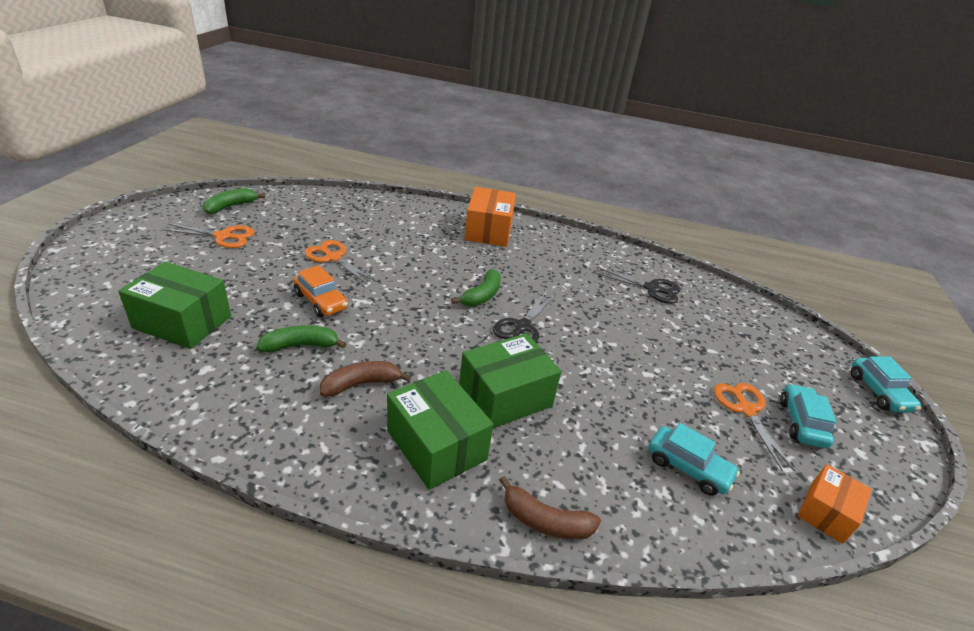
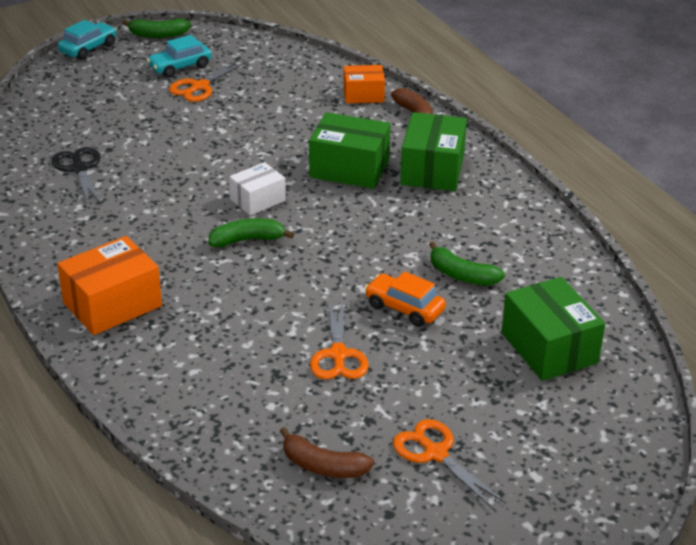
camera: 130 degrees left, 0 degrees up
(231, 206) = (384, 515): green banana -> green banana (158, 35)
(321, 301) = (404, 308): orange car -> orange car turned 60 degrees counterclockwise
(361, 384) = (442, 225): brown banana -> brown banana (323, 466)
(522, 327) = (257, 200): black scissors -> white box
(687, 467) = (296, 90): turquoise car -> none
(826, 512) = (258, 47): orange box -> orange box (363, 95)

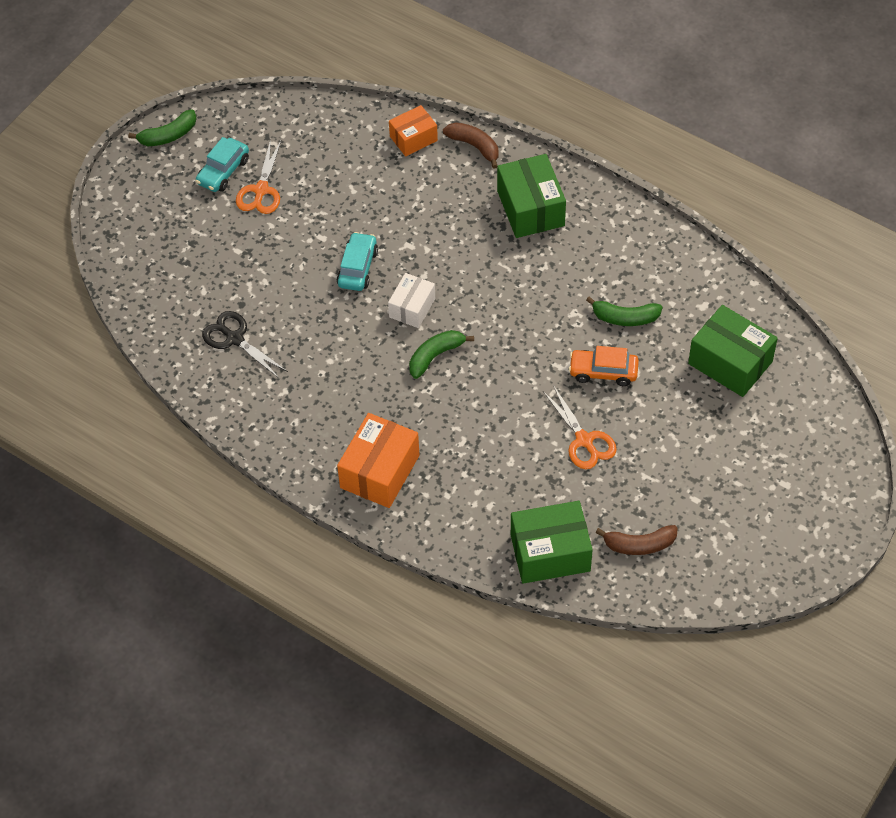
camera: 25 degrees left, 20 degrees up
(88, 48) = (117, 183): turquoise car -> turquoise car (357, 268)
(349, 168) = (462, 237): green box -> green box (550, 553)
(435, 453) = (708, 497): orange scissors -> none

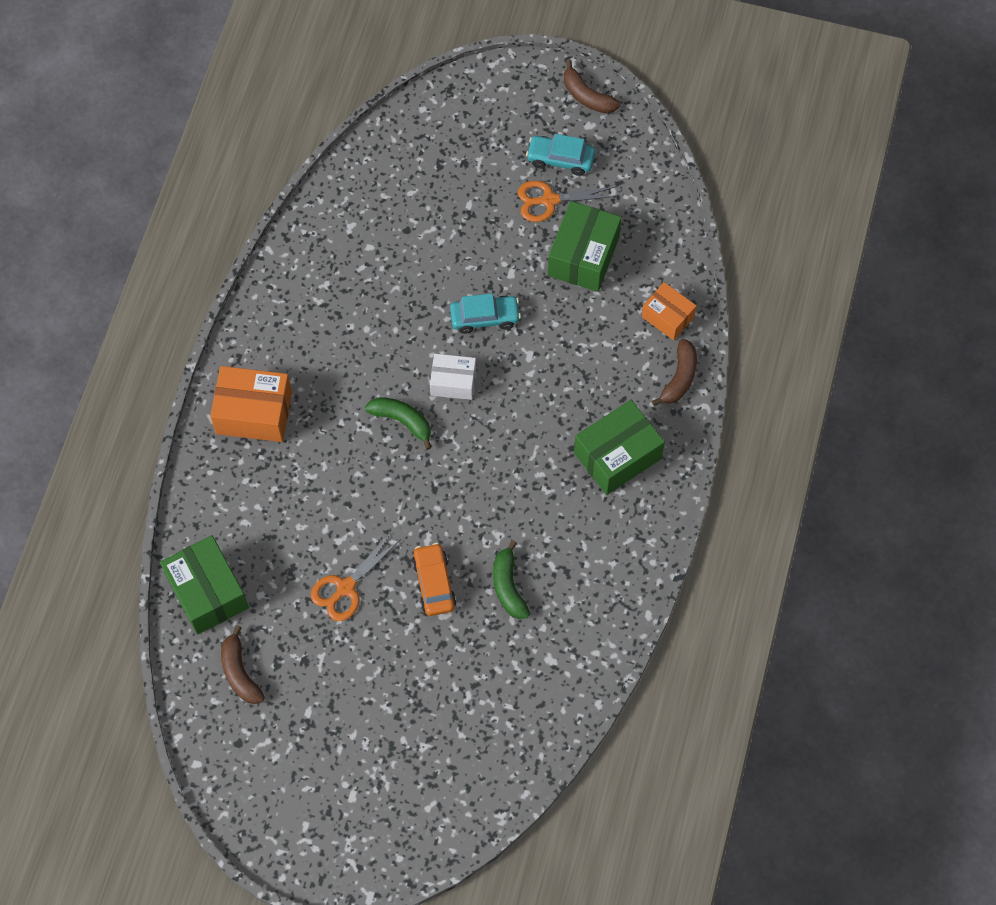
camera: 70 degrees right, 10 degrees up
(168, 135) = (587, 96): green banana -> brown banana
(234, 339) = (364, 238): black scissors -> none
(730, 362) = (486, 705): green box -> green box (583, 256)

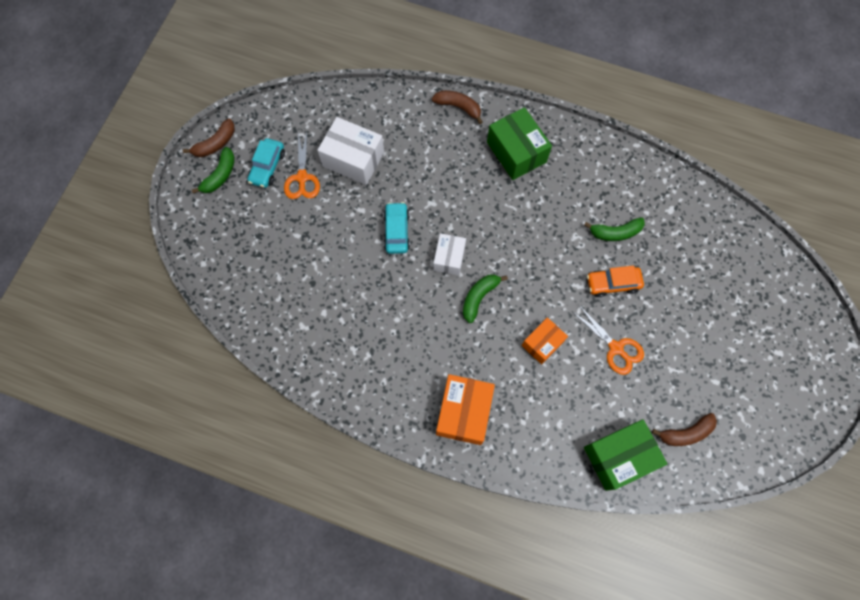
camera: 85 degrees left, 5 degrees up
(542, 108) = (220, 175): none -> green banana
(583, 256) = (353, 159): green box -> white box
(667, 317) = (409, 109): orange box -> orange box (542, 343)

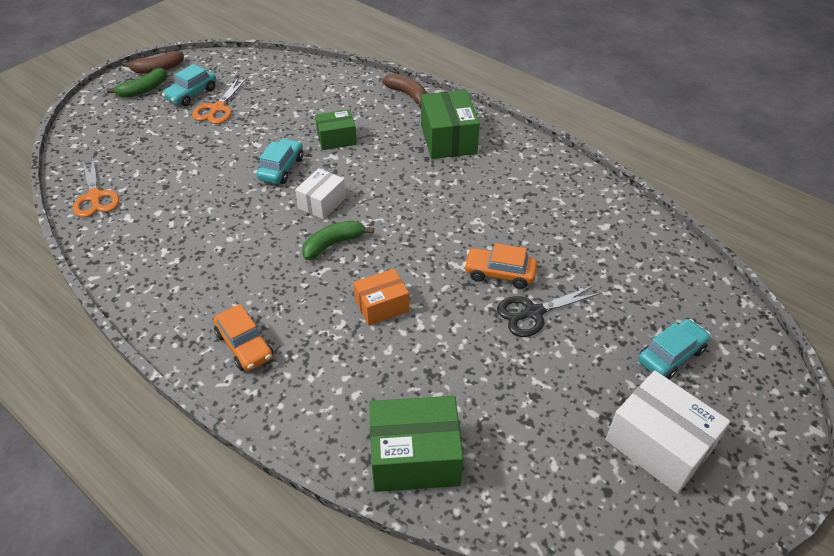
camera: 20 degrees right, 25 degrees down
(353, 159) = (277, 107): white box -> white box (658, 444)
(424, 182) = (336, 139): none -> green box
(464, 412) = (244, 345): orange box -> orange car
(615, 232) = (526, 229): green banana -> none
(616, 348) = (472, 337): orange scissors -> orange scissors (95, 197)
(649, 312) = (533, 313): none -> black scissors
(685, 433) = (523, 459): brown banana -> none
(750, 316) = (671, 355): none -> turquoise car

